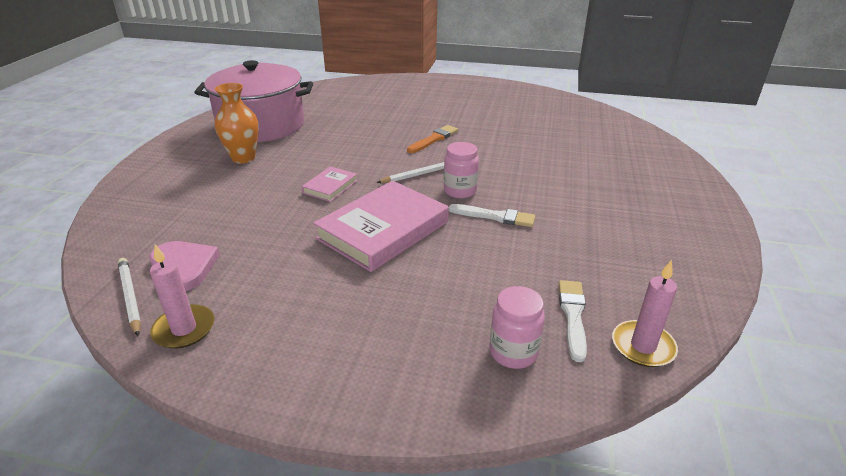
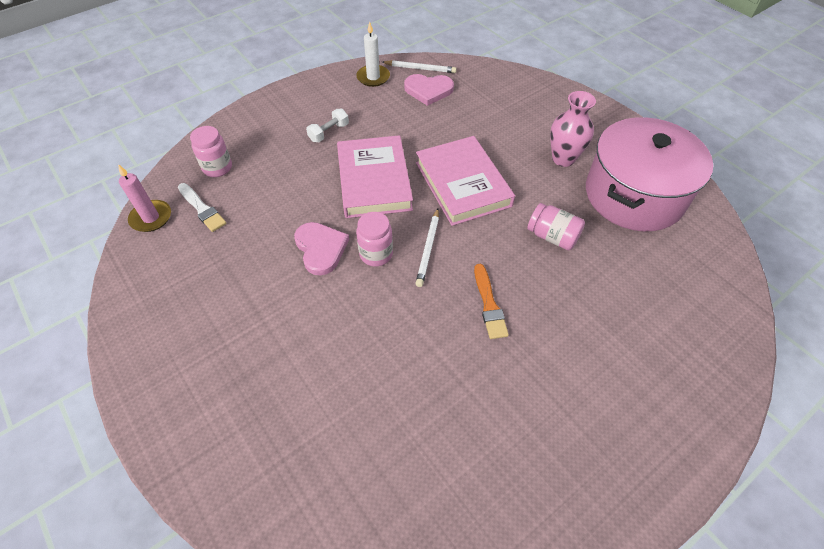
camera: 130 degrees right, 20 degrees up
(184, 329) = (373, 77): pink candle -> white candle
(243, 158) = (563, 159): orange vase -> pink vase
(330, 187) = (462, 184): pink book -> pink book, size x2.08
(343, 138) = (552, 236): none -> pink jar
(345, 300) = (329, 132): none -> white dumbbell
(495, 216) = (321, 249): white brush -> pink heart

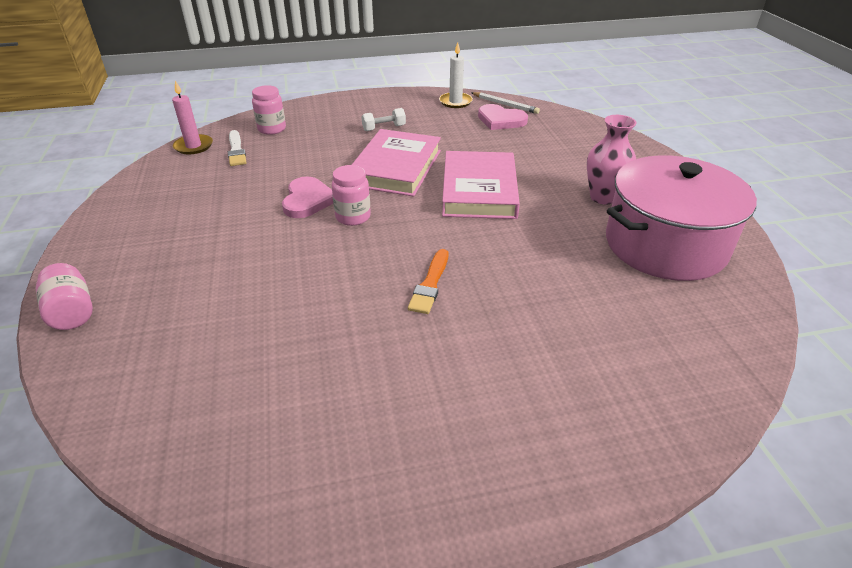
camera: 25 degrees right, 15 degrees down
(428, 249) = (405, 227): white pencil -> none
(552, 236) = (542, 252): pink jar -> pink jar (72, 312)

